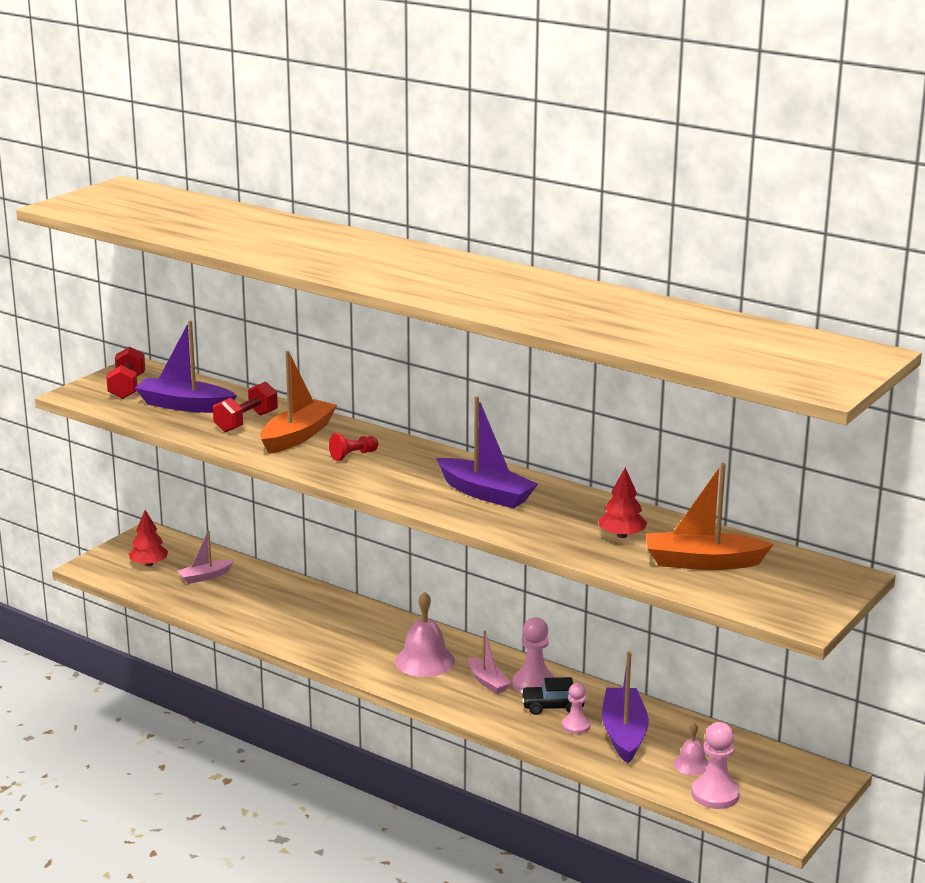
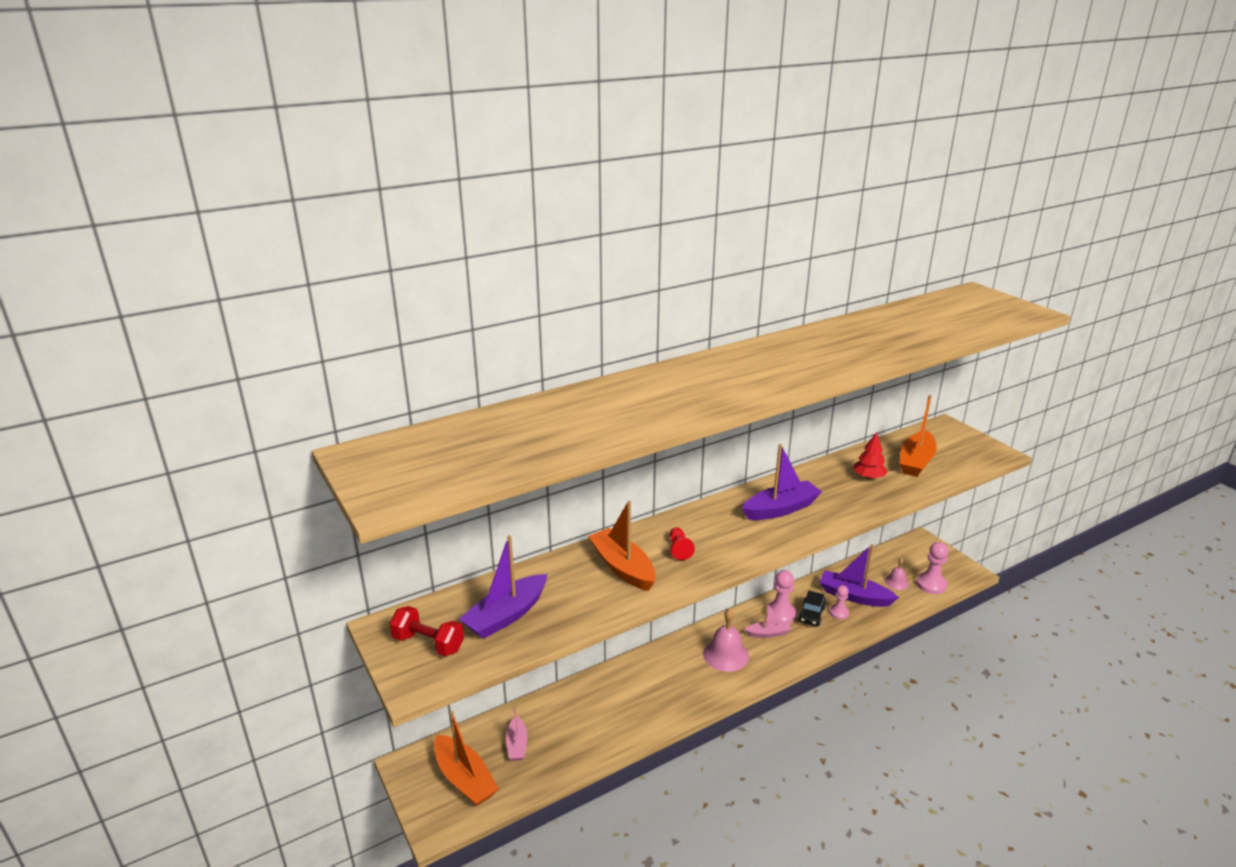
camera: 65 degrees left, 5 degrees up
(149, 564) = (464, 779): red tree -> orange boat
(246, 422) = (572, 588): red dumbbell -> none

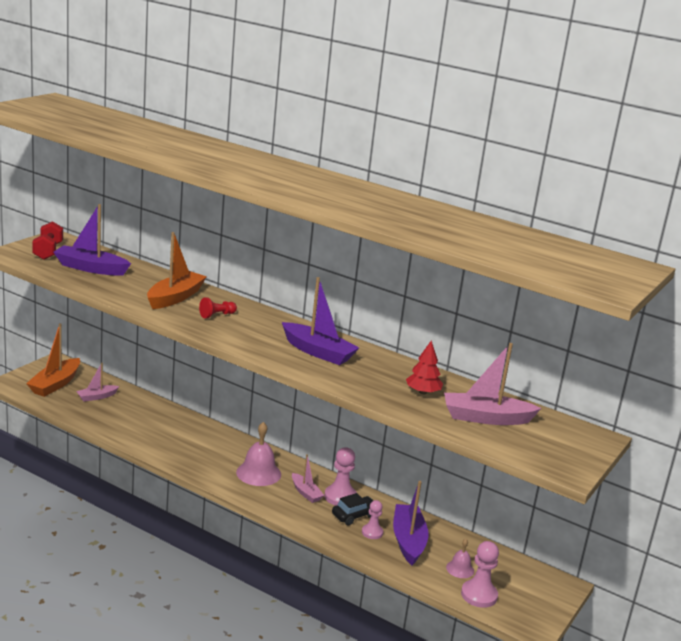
camera: 60 degrees right, 5 degrees down
(811, 615) = (354, 515): black car -> black car turned 150 degrees clockwise
(916, 461) = (486, 418): orange boat -> pink boat

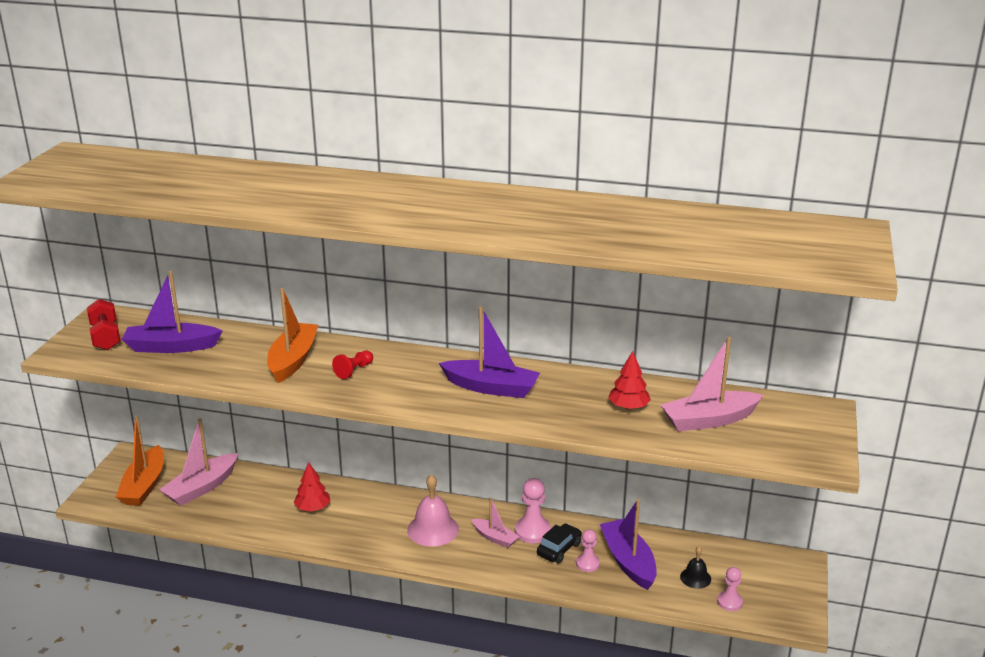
camera: 15 degrees left, 5 degrees up
(96, 397) = (201, 488): pink boat -> pink boat, size x1.73
(173, 433) = (313, 508): none -> red tree
(460, 569) = (695, 577): pink bell -> black bell
(479, 595) = (729, 602): pink pawn -> pink pawn, size x0.63

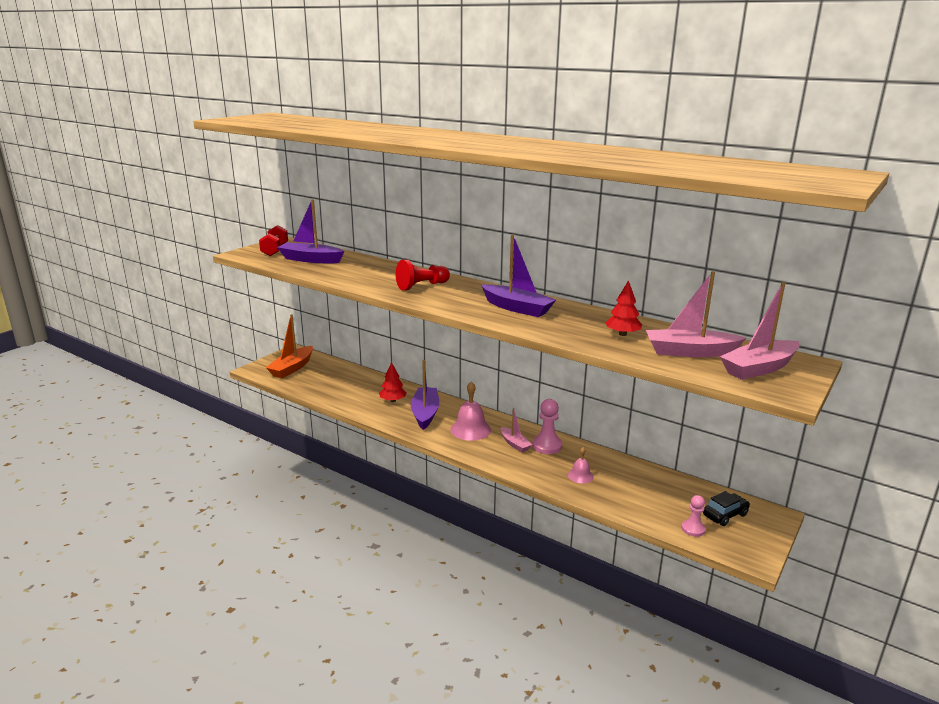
camera: 20 degrees right, 5 degrees down
(201, 488) = (327, 376): pink boat -> pink boat (759, 368)
(293, 360) = (384, 275): orange boat -> none
(354, 371) = (422, 286): red pawn -> red pawn, size x1.58
(559, 549) = (562, 461): black car -> black car (725, 515)
(587, 563) = (580, 476): pink pawn -> pink bell
(628, 561) = (615, 481): purple boat -> purple boat (425, 413)
(695, 577) = (669, 505): black bell -> none

